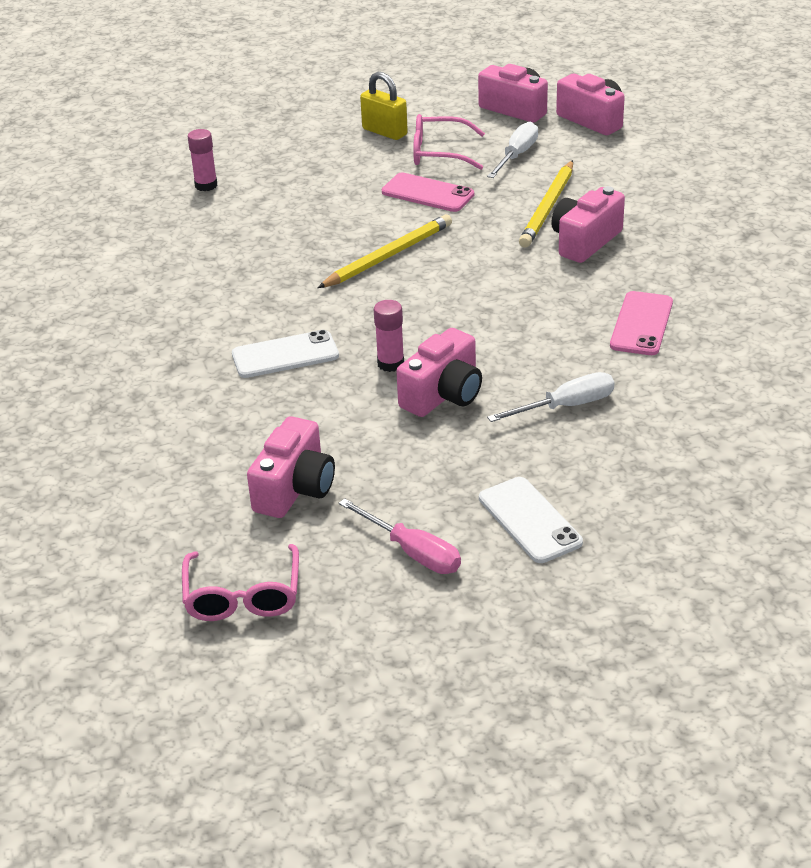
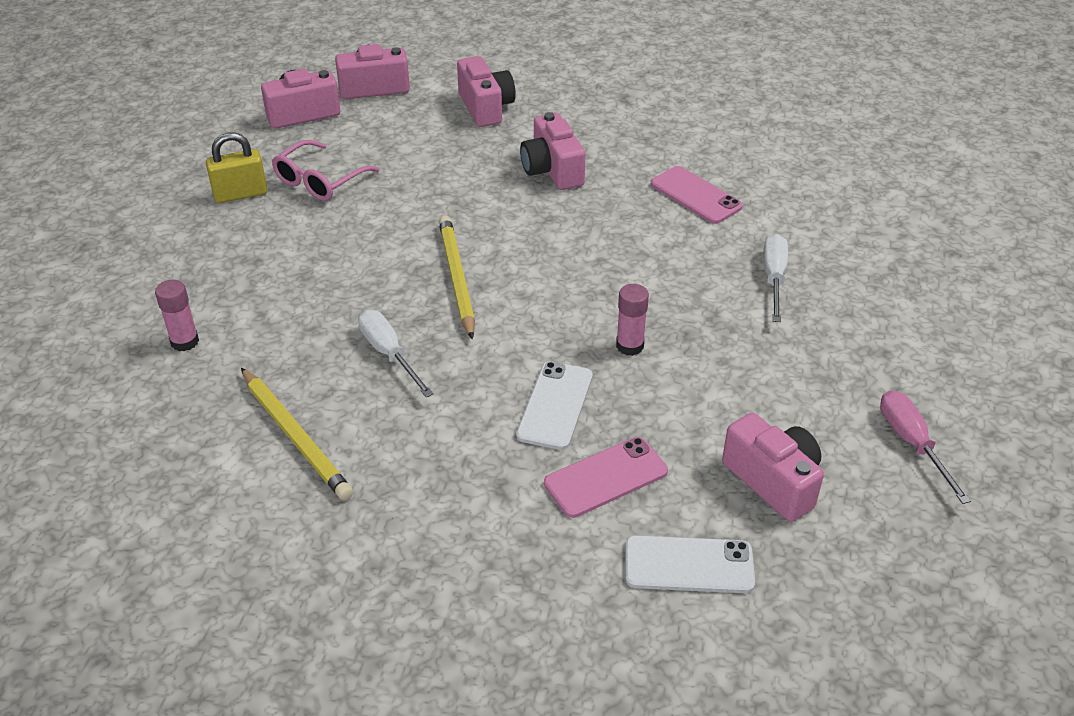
camera: 60 degrees left, 5 degrees up
(243, 596) = (911, 578): pink glasses -> none
(412, 552) = (912, 443): pink screwdriver -> pink screwdriver turned 90 degrees counterclockwise
(427, 193) = (379, 214): pink phone -> pink phone (605, 477)
(443, 395) = (703, 335): pink camera -> pink camera (485, 107)
(517, 155) = (379, 145): white screwdriver -> white screwdriver (389, 354)
(529, 520) = (910, 360): white phone -> white phone (689, 565)
(548, 207) = (480, 165): yellow pencil -> yellow pencil (295, 436)

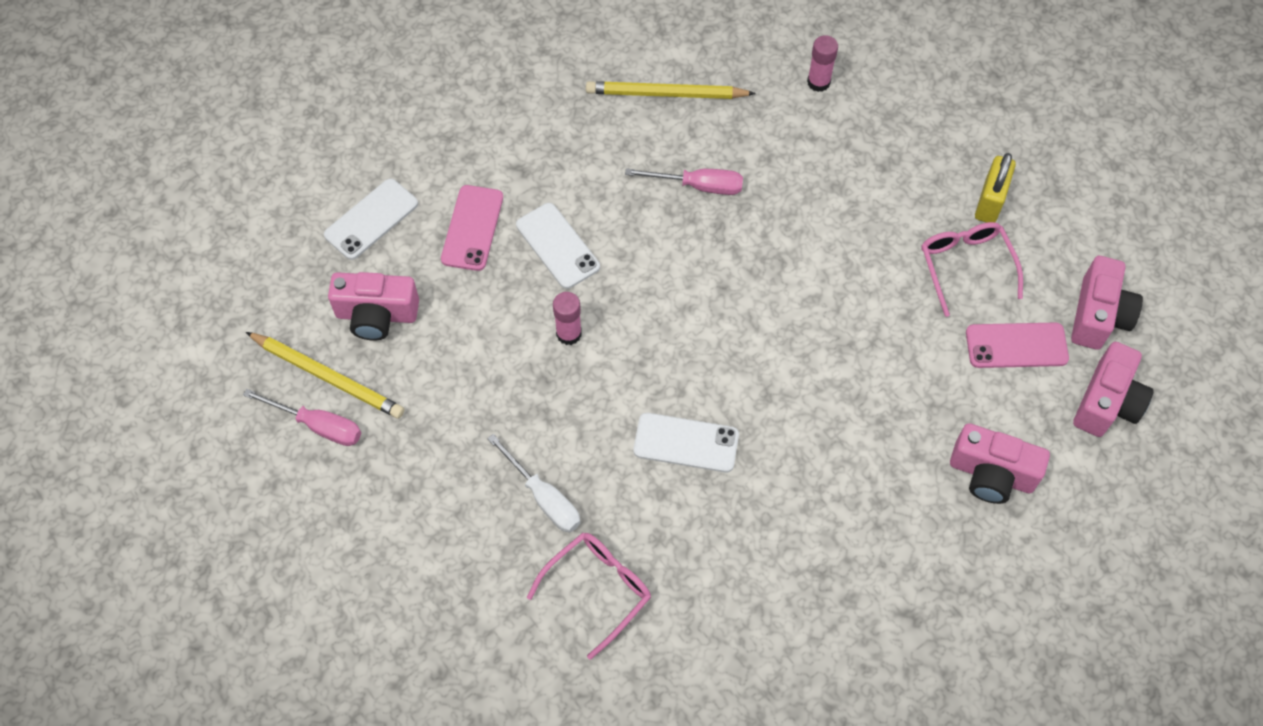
camera: 130 degrees right, 20 degrees up
(389, 354) = (698, 186): white screwdriver -> pink screwdriver
(457, 278) = (745, 278): yellow pencil -> yellow pencil (327, 377)
(552, 170) = (835, 451): pink camera -> none
(636, 236) = (686, 442): none -> white phone
(695, 195) = (698, 537): pink phone -> pink phone (1016, 346)
(794, 218) = (598, 589): none -> pink glasses

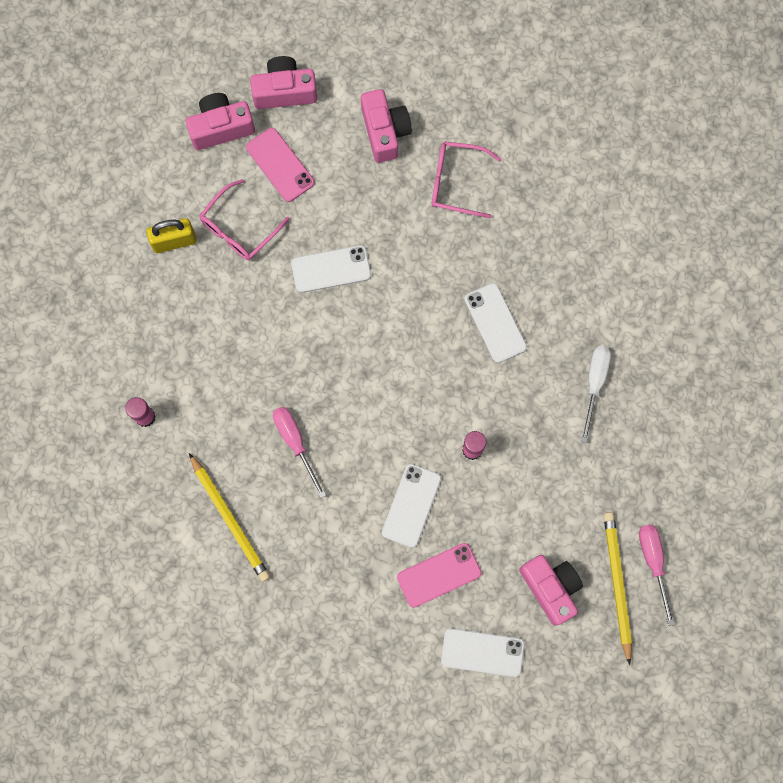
camera: 125 degrees left, 15 degrees up
(598, 589) = (626, 311): pink glasses -> pink glasses (456, 182)
(861, 323) = (331, 269): none -> white phone

